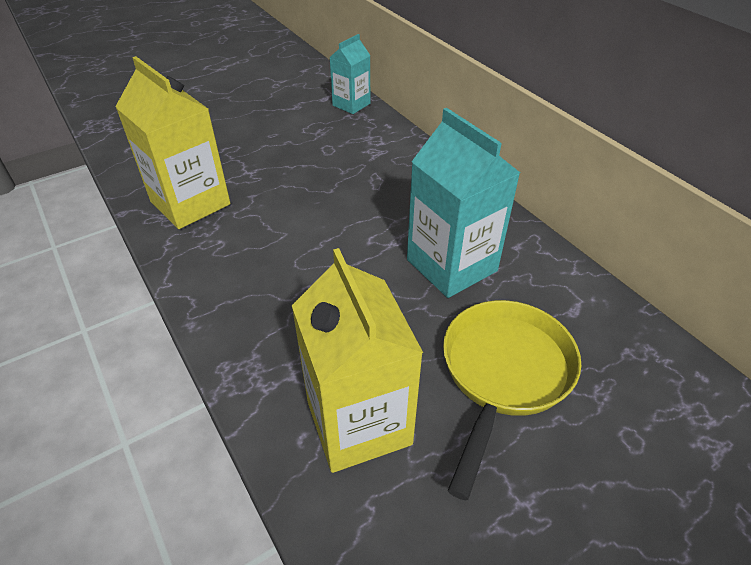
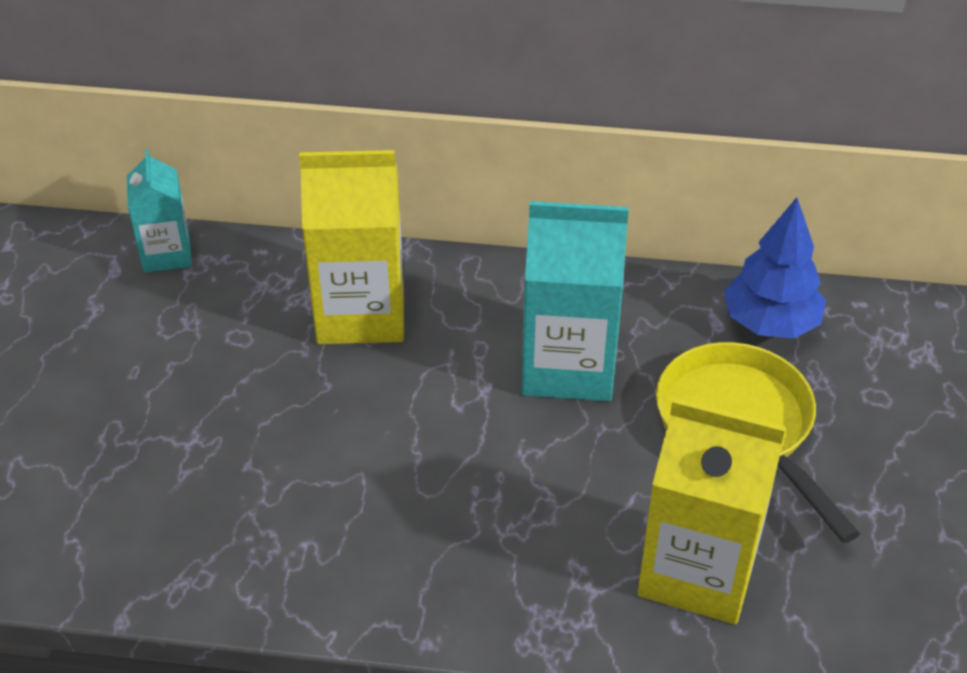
camera: 50 degrees left, 0 degrees up
(190, 203) = (189, 536): yellow carton -> yellow carton (361, 313)
(612, 337) = (770, 323): none -> blue tree

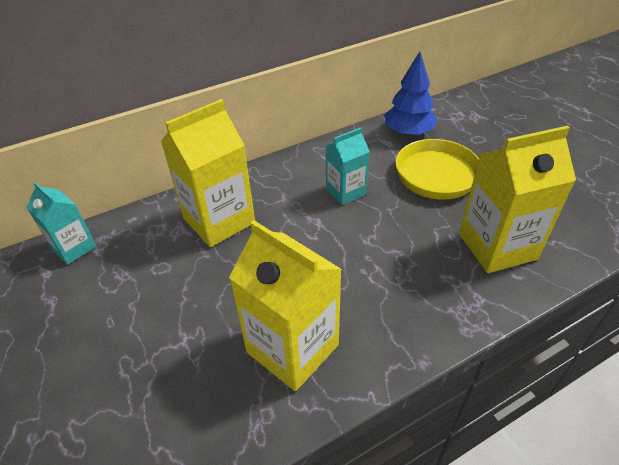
camera: 35 degrees left, 0 degrees up
(296, 528) = (292, 348): none -> yellow carton
(568, 366) = (345, 191): turquoise carton -> turquoise carton, size x0.59

